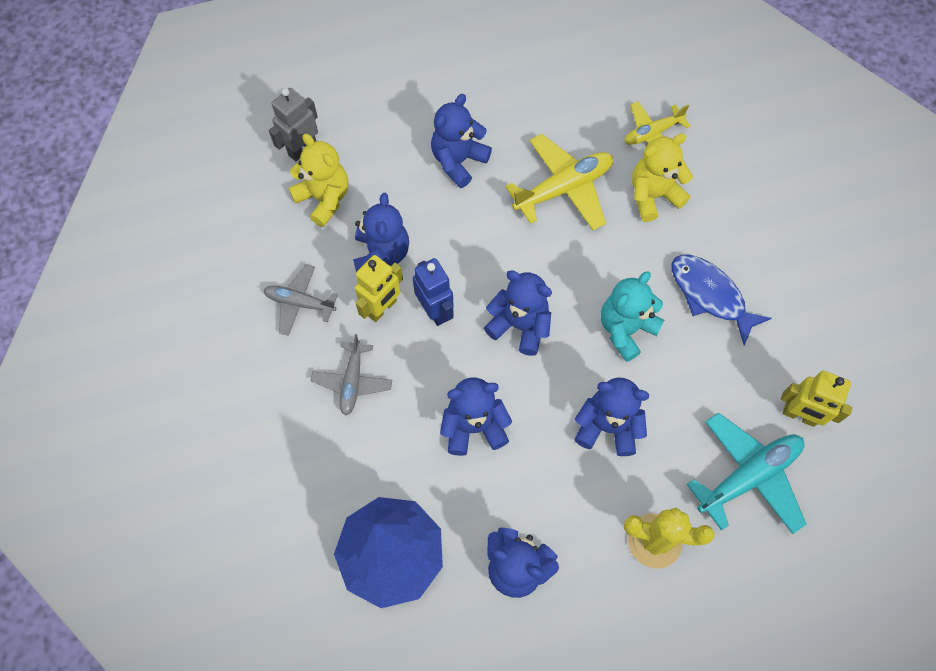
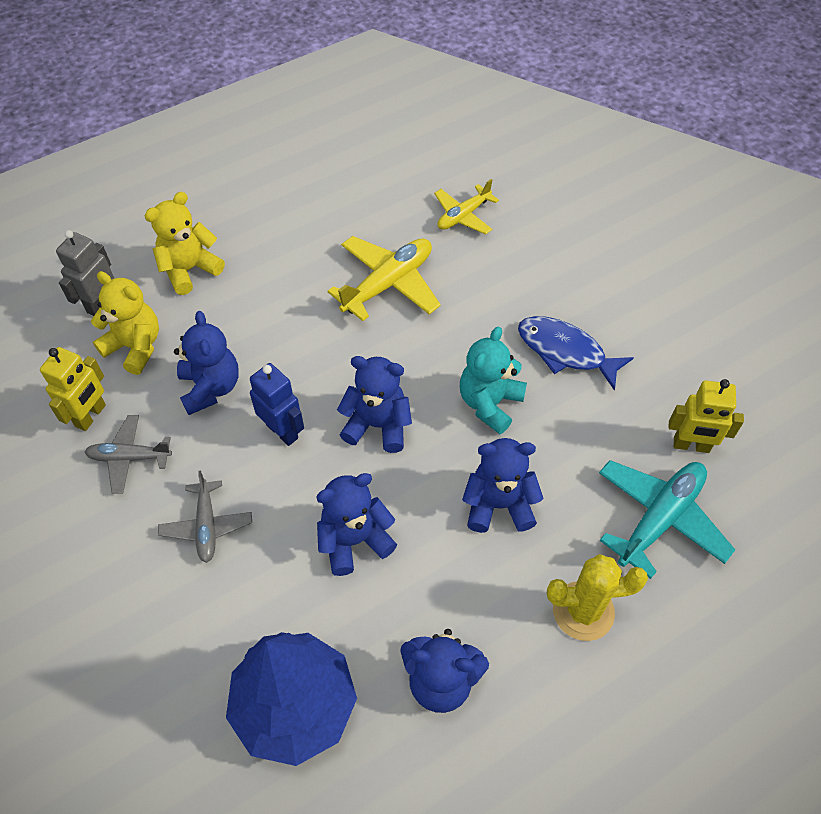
camera: 15 degrees left, 10 degrees down
(382, 308) = (223, 442): yellow robot -> yellow robot (91, 416)
(458, 161) = (272, 281): blue teddy bear -> none
(653, 196) = (481, 271): yellow teddy bear -> yellow teddy bear (189, 269)

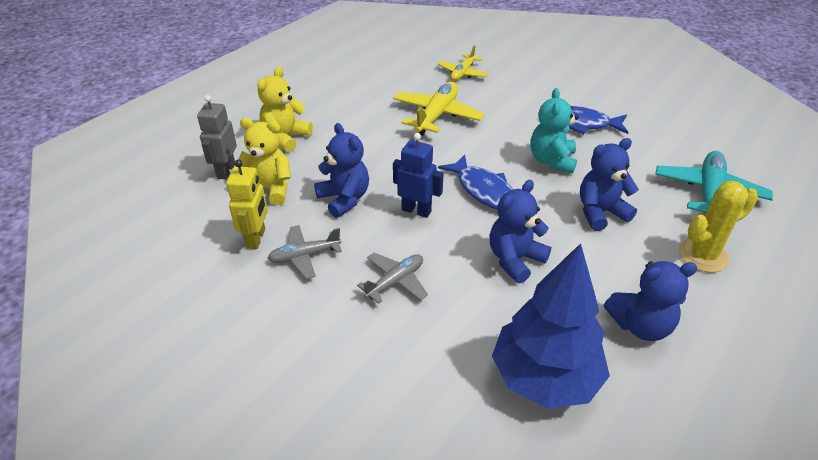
camera: 20 degrees left, 15 degrees down
(207, 526) = (395, 282): grey plane -> grey plane turned 105 degrees counterclockwise
(377, 425) = (484, 190): blue teddy bear -> blue fish
(691, 445) = (695, 151): yellow robot -> none

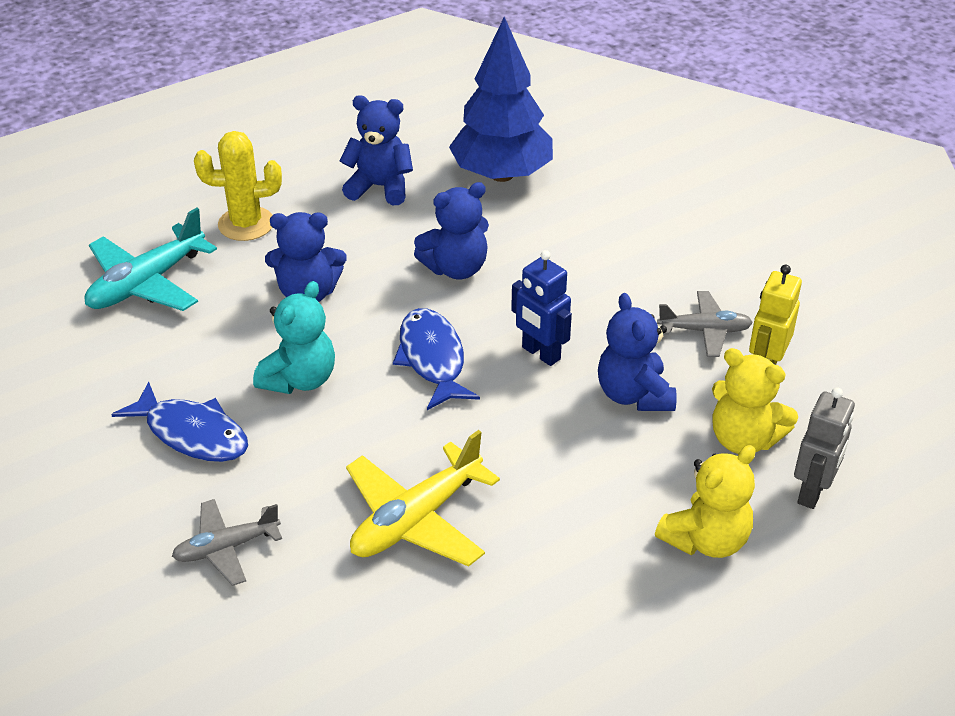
camera: 160 degrees left, 0 degrees up
(395, 282) = (604, 278): grey plane -> grey plane (226, 548)
(462, 73) = (292, 628): yellow plane -> none

